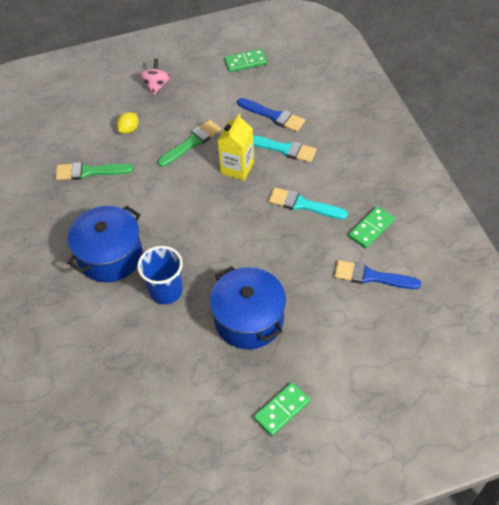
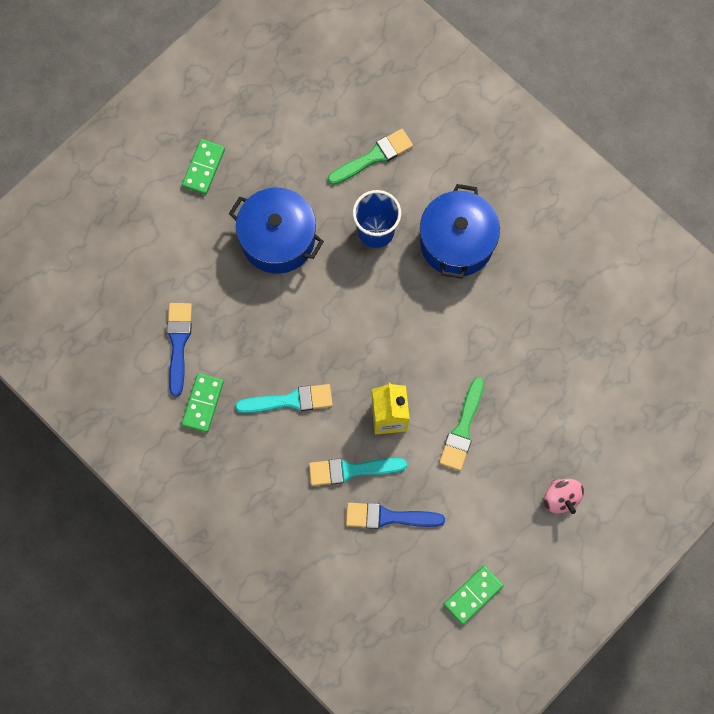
camera: 150 degrees right, 20 degrees up
(89, 172) = (551, 333): green brush -> green brush (373, 157)
(129, 129) = (548, 413): yellow lemon -> none
(371, 276) = (178, 343): blue brush -> blue brush turned 75 degrees counterclockwise

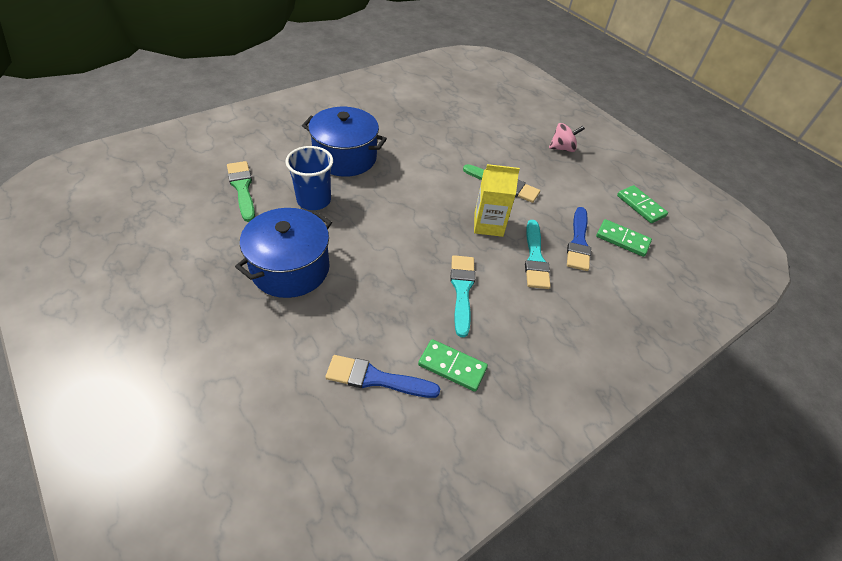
camera: 85 degrees left, 25 degrees down
(203, 168) = (175, 317): green domino -> green domino (622, 239)

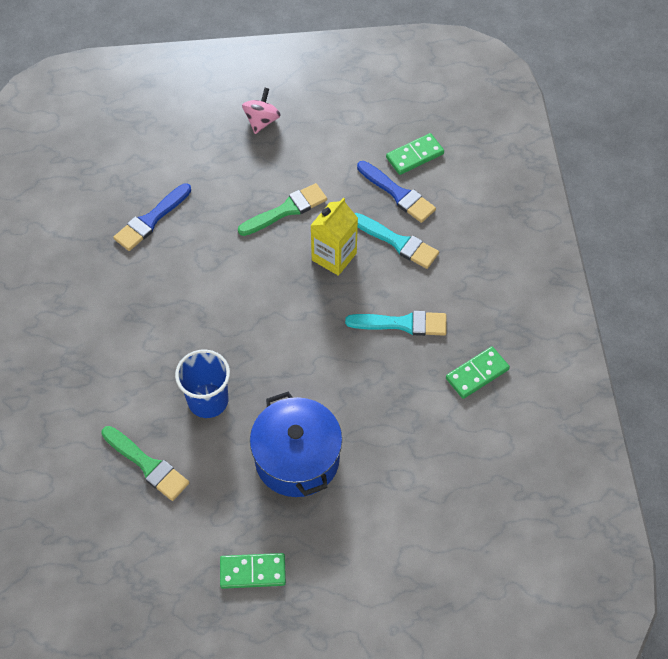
camera: 55 degrees left, 10 degrees up
(242, 188) = (147, 465): green brush -> green brush turned 150 degrees counterclockwise
(345, 157) = (152, 341): blue pot -> none
(376, 378) = (459, 437): blue brush -> blue brush (151, 220)
(462, 290) = (402, 324): turquoise brush -> turquoise brush turned 150 degrees clockwise
(640, 206) = (382, 110): green domino -> green domino (252, 572)

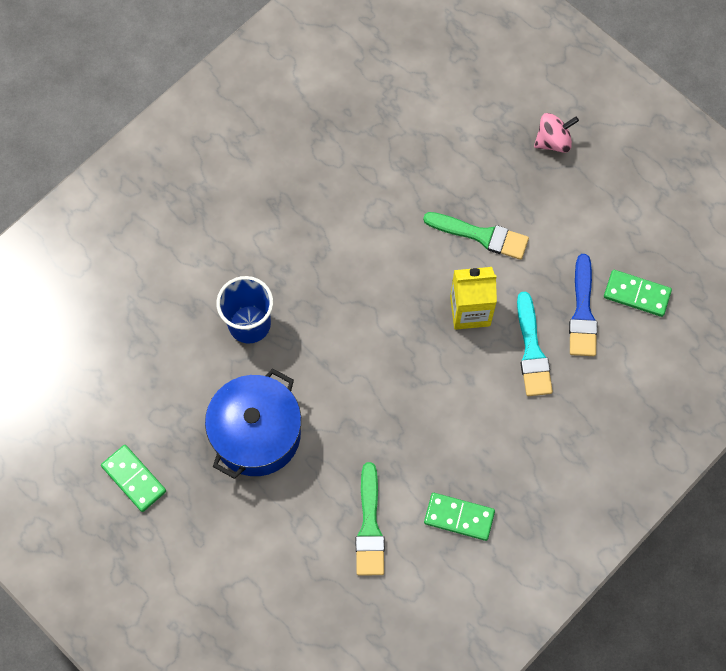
camera: 50 degrees right, 10 degrees up
(147, 465) = (157, 326): green brush -> green brush (369, 526)
(151, 220) = (374, 140): blue brush -> none
(402, 324) = (453, 418): turquoise brush -> none

